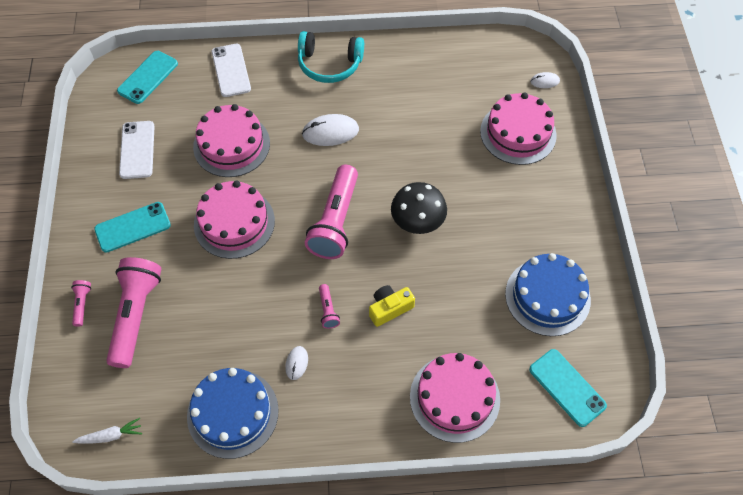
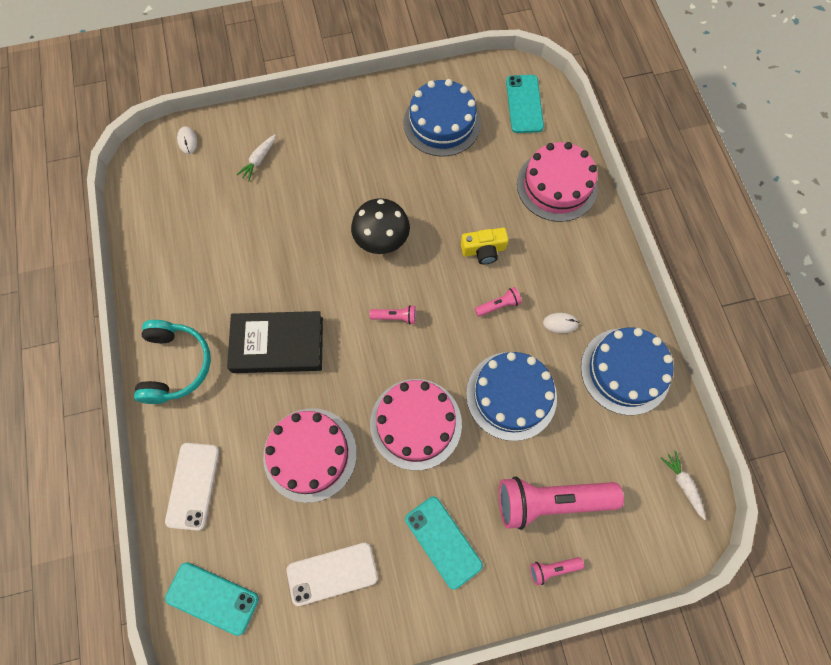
camera: 100 degrees left, 10 degrees up
(231, 70) = (193, 485): white phone -> white phone turned 60 degrees counterclockwise
(237, 303) = (511, 395): none -> blue cake
(330, 132) = (278, 344): white mouse -> black book
(335, 221) = (395, 317): pink flashlight -> pink flashlight, size x0.43
(389, 308) = (483, 250): yellow camera -> yellow camera turned 60 degrees counterclockwise
(518, 133) = (259, 160): pink cake -> white carrot
(567, 387) = (524, 104): turquoise phone -> turquoise phone turned 45 degrees counterclockwise

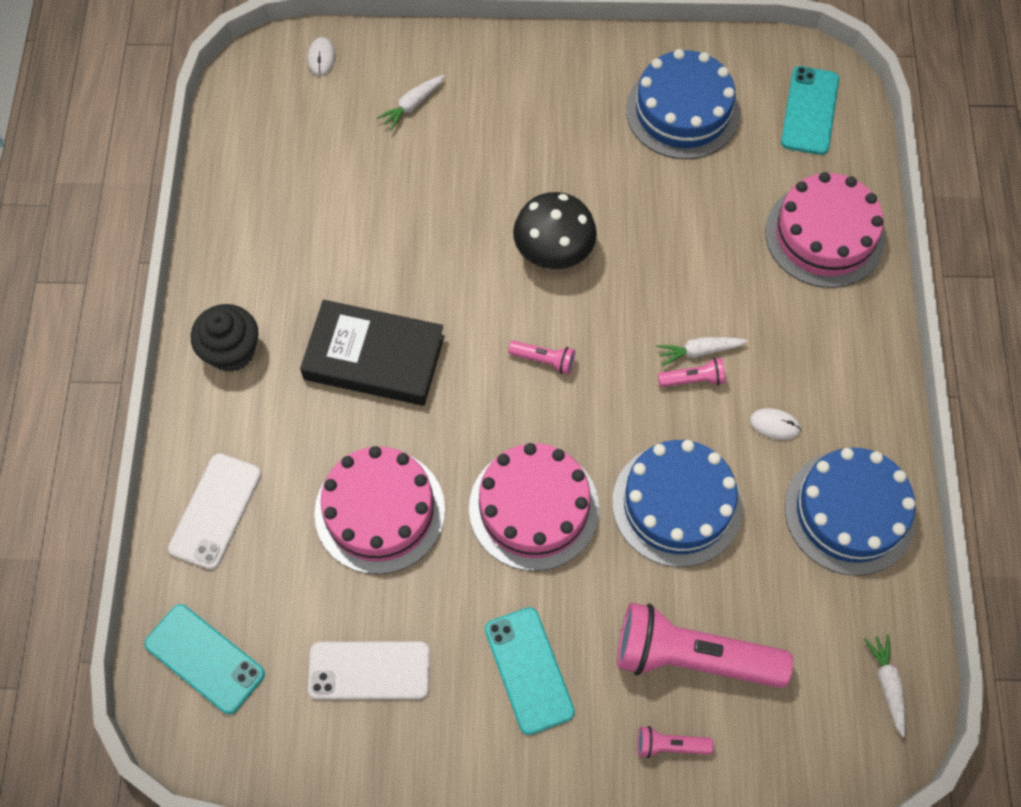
camera: 15 degrees right, 5 degrees down
(176, 365) = (231, 351): turquoise headphones -> black cupcake
(483, 250) = (693, 299): yellow camera -> none
(497, 285) = (699, 351): none -> white carrot

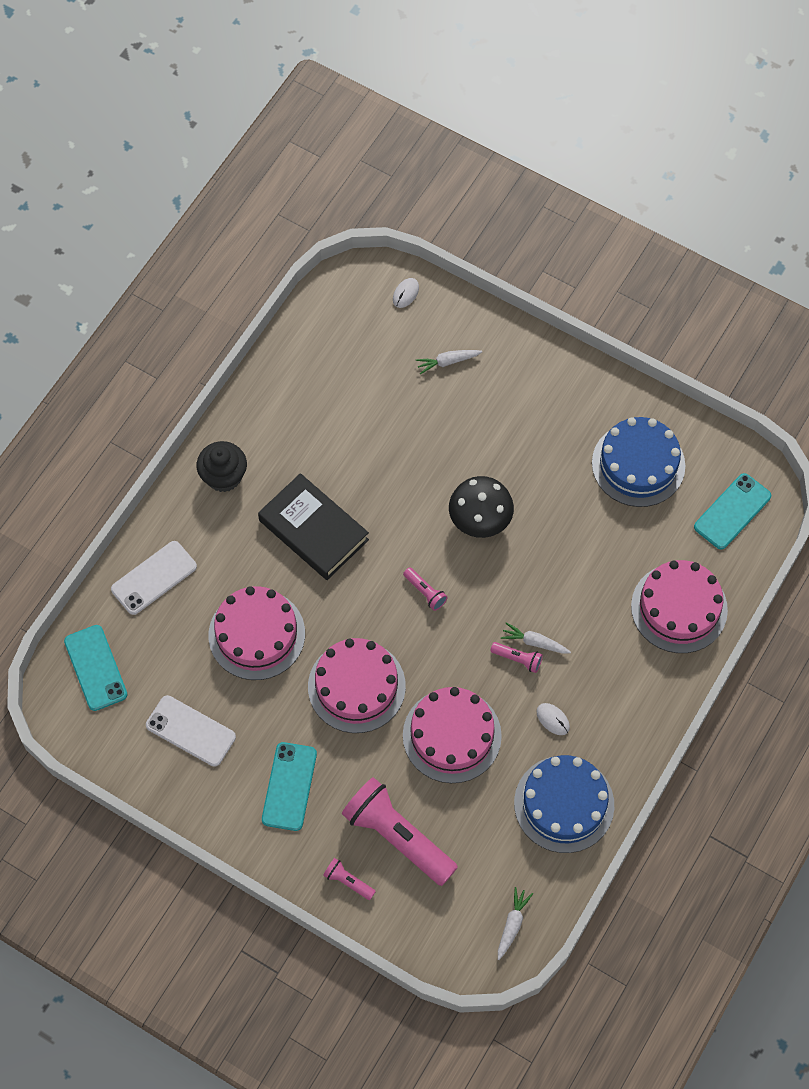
camera: 30 degrees right, 0 degrees up
(677, 504) = (452, 735): blue cake -> pink cake

